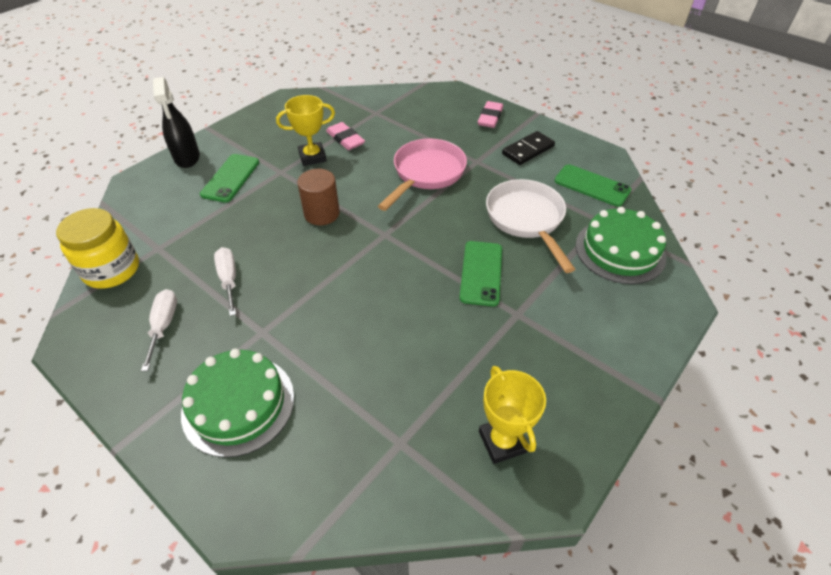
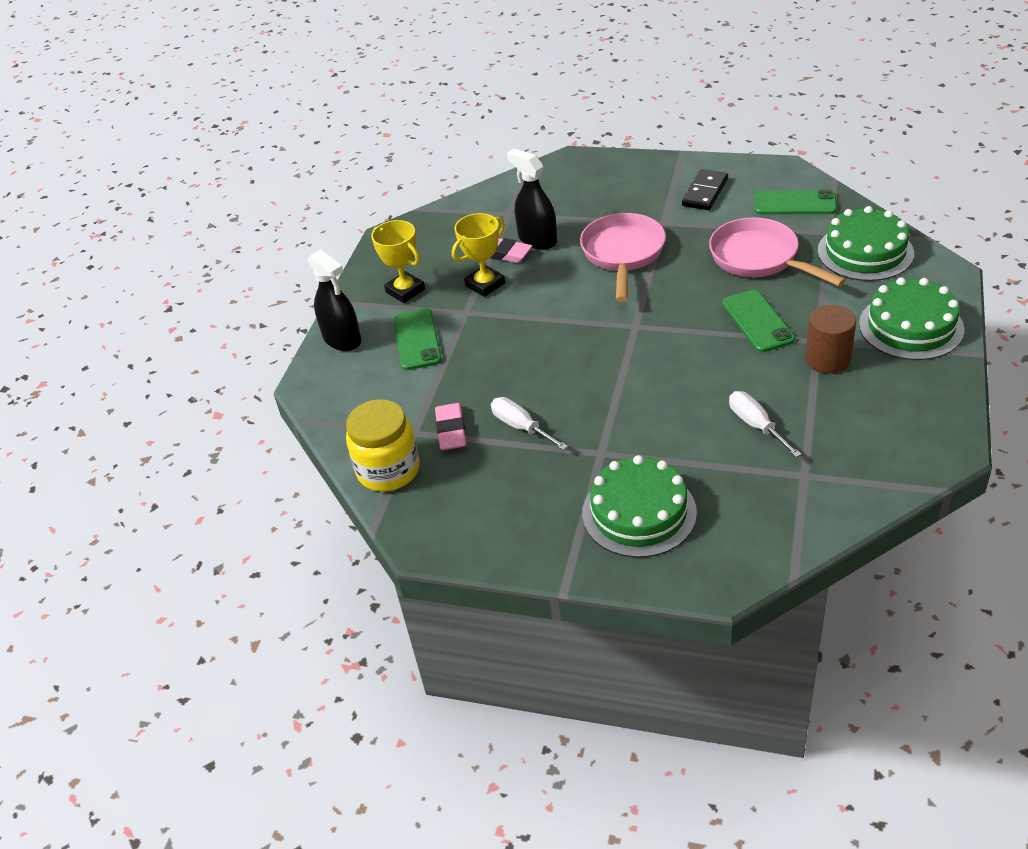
camera: 20 degrees left, 5 degrees down
(164, 326) = (500, 489): white screwdriver -> white screwdriver (756, 425)
(322, 213) = (552, 333): brown cylinder -> brown cylinder (828, 359)
(377, 139) = (537, 239): none -> black spray bottle
(490, 117) = (637, 173): pink eraser -> pink eraser (451, 430)
(502, 441) = (884, 437): yellow trophy -> yellow trophy (405, 291)
(526, 220) = (759, 258): white pan -> pink pan
(610, 338) = (911, 326): none -> green cake

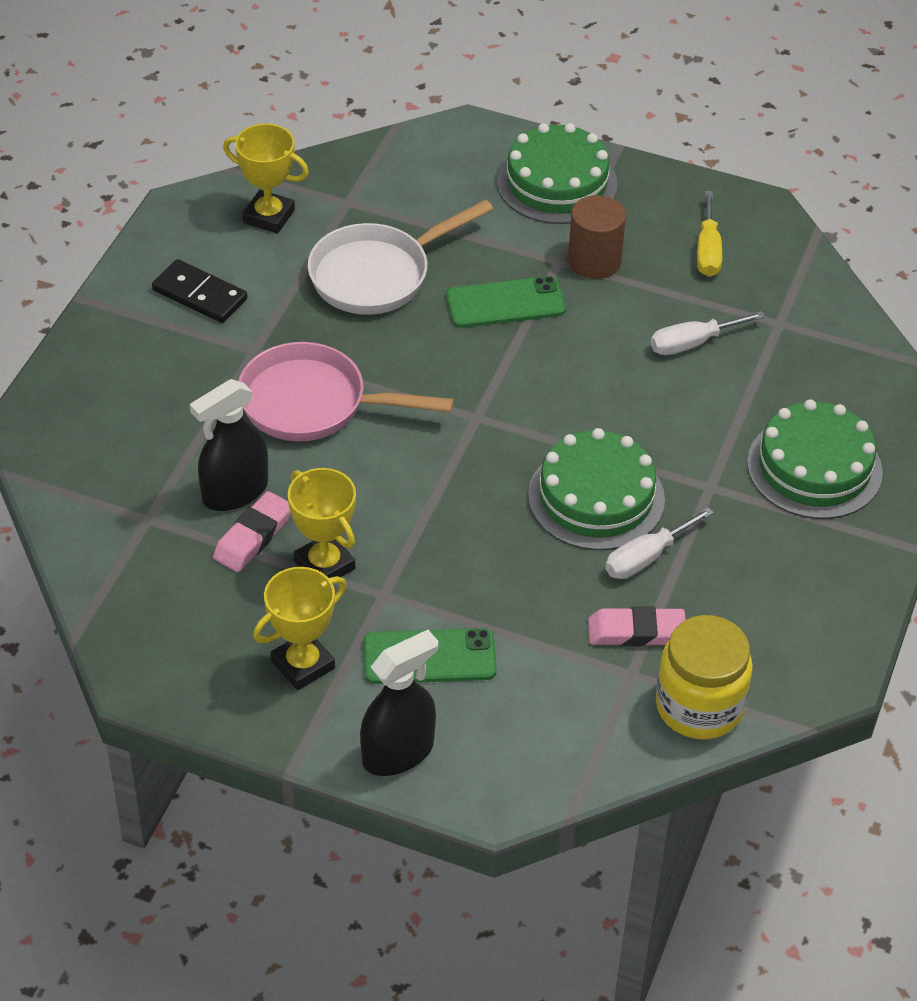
camera: 90 degrees left, 5 degrees up
(759, 258) = (377, 274): pink pan -> white pan
(795, 203) = (269, 216): green phone -> yellow trophy
(865, 252) = (402, 182): green cake -> green cake (596, 497)
(873, 421) = (707, 251): none -> yellow screwdriver

